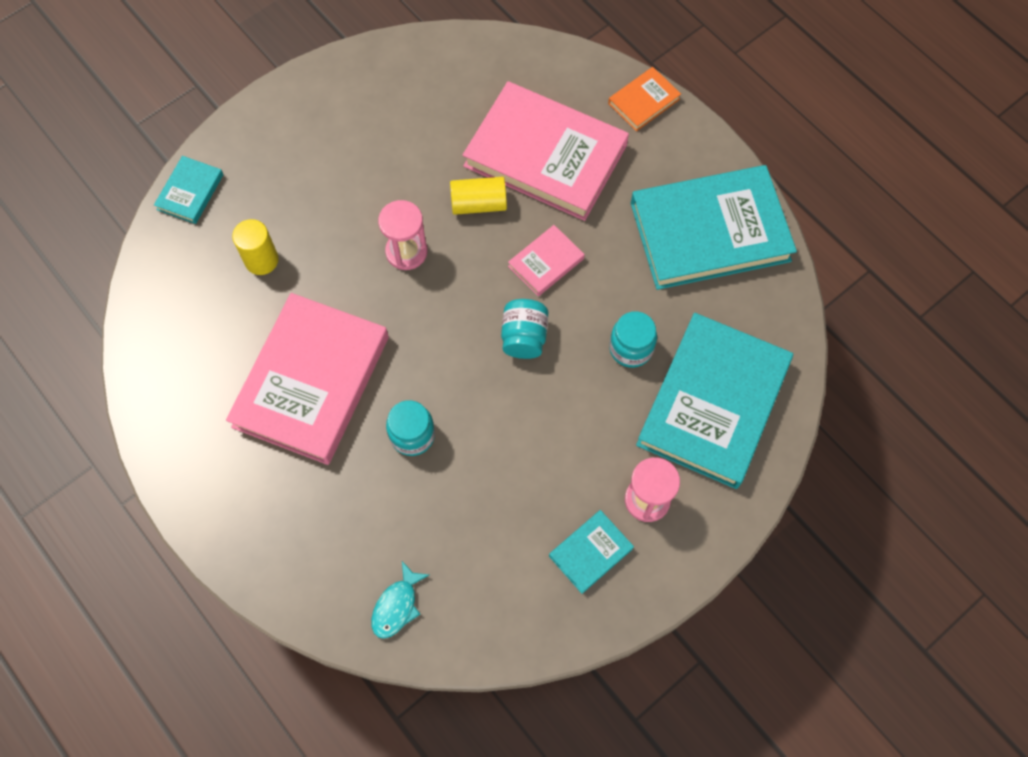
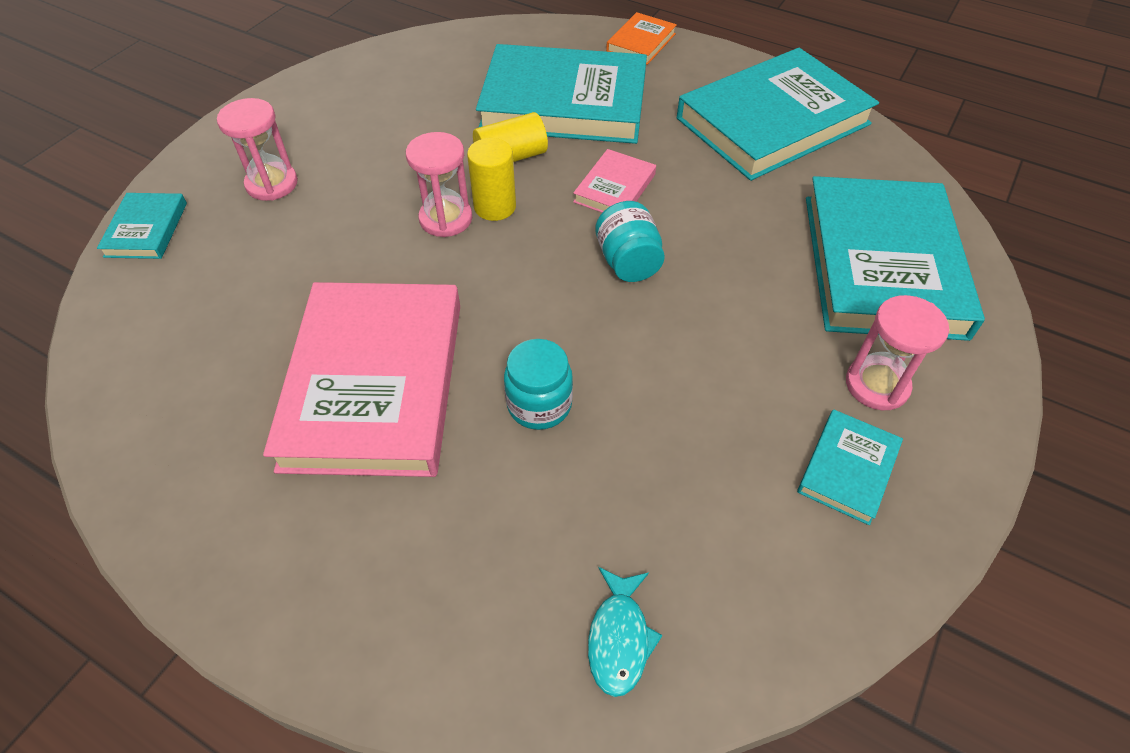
camera: 20 degrees left, 15 degrees down
(261, 260) = (262, 272): yellow cylinder -> yellow cylinder (495, 207)
(289, 174) = (272, 184): none -> pink hourglass
(545, 156) = (564, 103): pink book -> turquoise book
(631, 348) = (757, 239): turquoise jar -> none

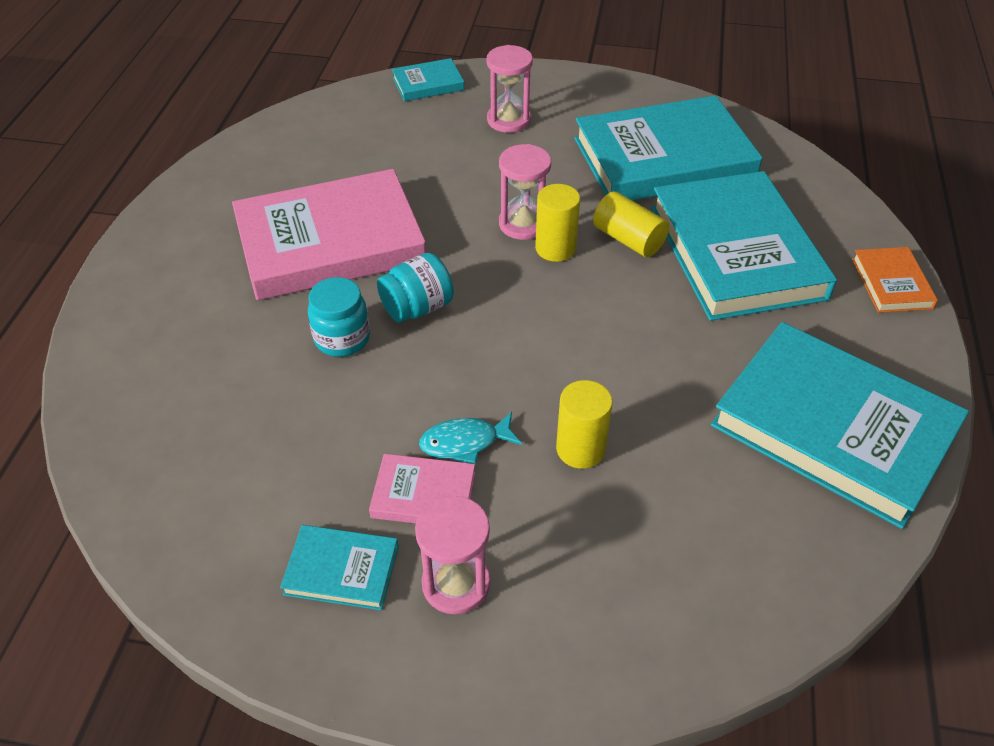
camera: 70 degrees right, 5 degrees down
(614, 188) = (630, 320): pink book -> pink book (423, 495)
(619, 638) = (144, 439): turquoise fish -> turquoise fish (465, 442)
(628, 262) = (532, 354): turquoise jar -> turquoise jar (417, 308)
(641, 42) = (891, 283): orange book -> orange book turned 75 degrees clockwise
(751, 263) = (580, 449): none -> yellow cylinder
(882, 264) = (641, 570): turquoise book -> turquoise book (663, 158)

